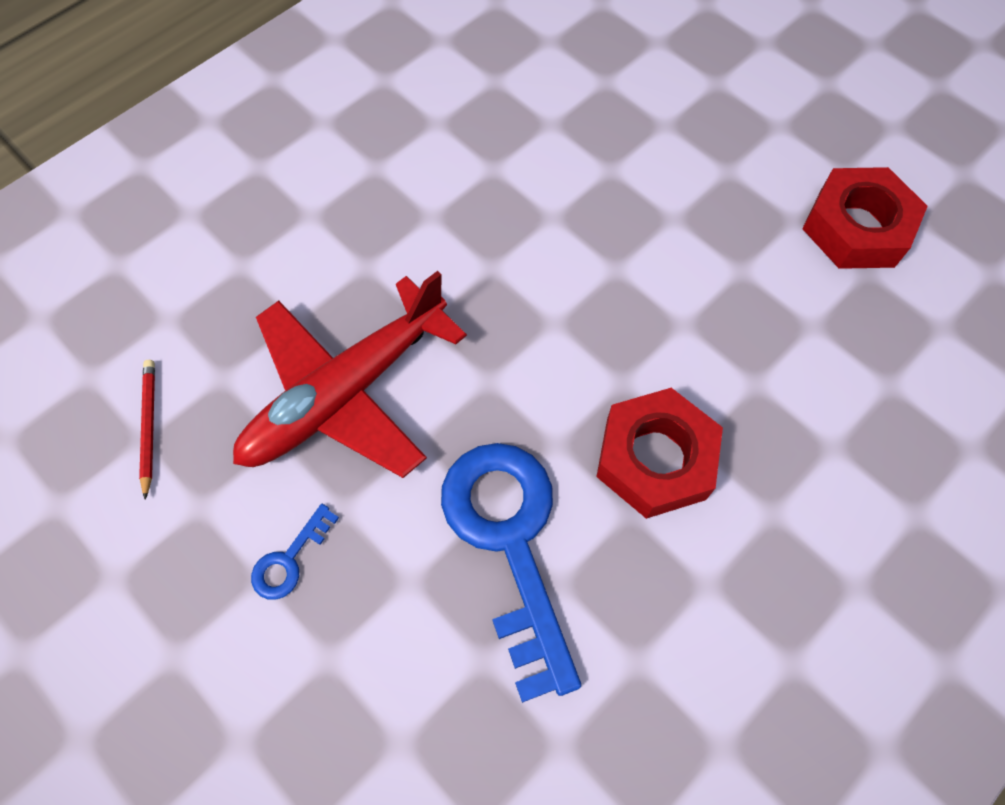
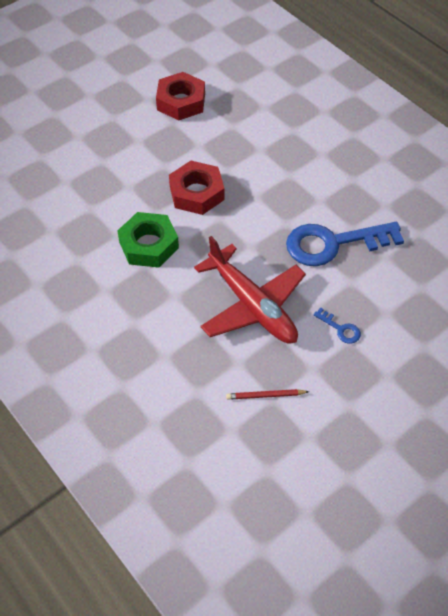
camera: 85 degrees left, 10 degrees down
(476, 215) = (148, 245): none -> green nut
(655, 459) = (295, 189): red nut -> red nut (196, 193)

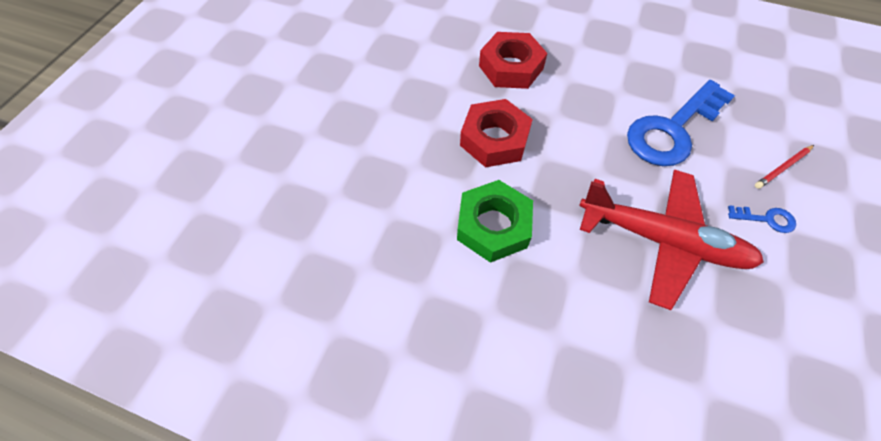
camera: 30 degrees left, 5 degrees up
(181, 102) = (397, 50): red nut -> red nut (511, 67)
(265, 395) = (776, 347): red pencil -> red pencil (782, 168)

